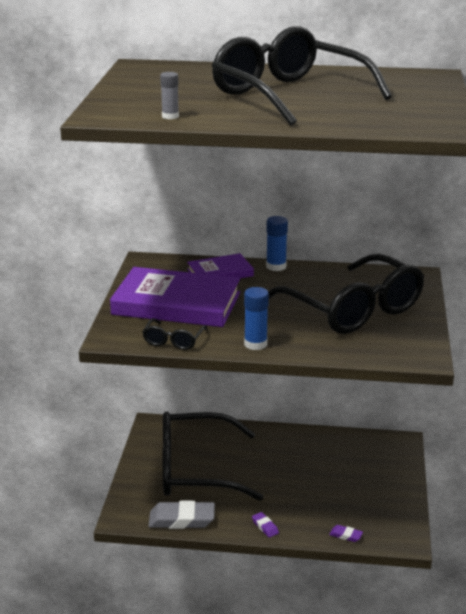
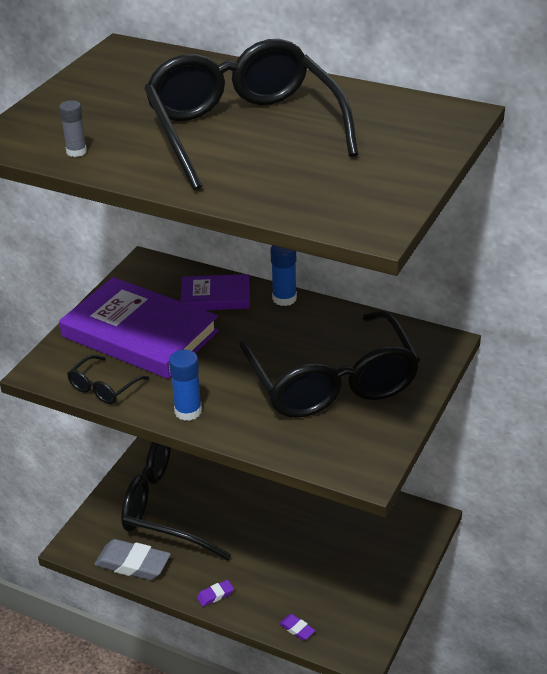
camera: 20 degrees right, 10 degrees up
(265, 527) = (215, 595): purple eraser -> purple eraser turned 75 degrees clockwise

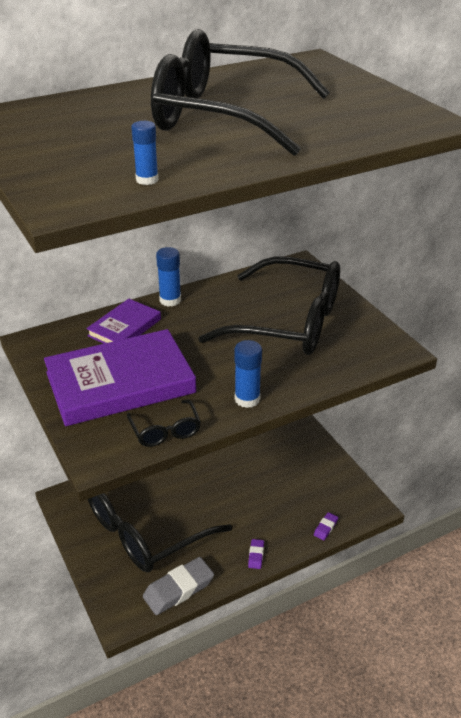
camera: 55 degrees left, 0 degrees up
(76, 152) = (147, 180): grey glue stick -> blue glue stick
(297, 629) = (325, 528): purple eraser -> purple eraser turned 45 degrees counterclockwise

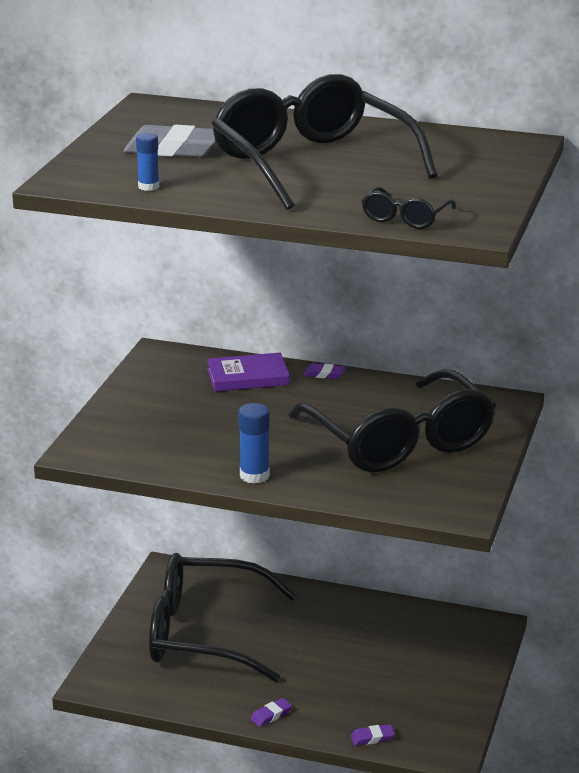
camera: 45 degrees right, 10 degrees down
(120, 383) = (176, 414): purple book -> none
(165, 431) = (153, 462): black glasses -> black glasses (405, 218)
(170, 300) = (324, 374): blue glue stick -> purple eraser
(178, 589) = (167, 694): grey eraser -> grey eraser (173, 149)

